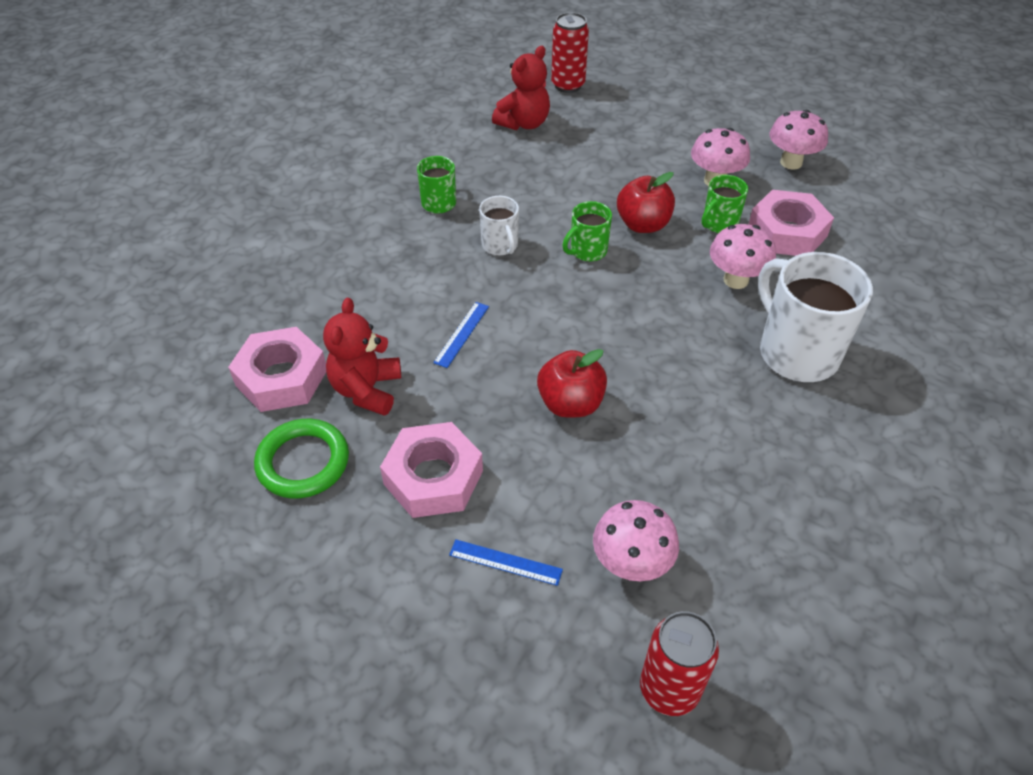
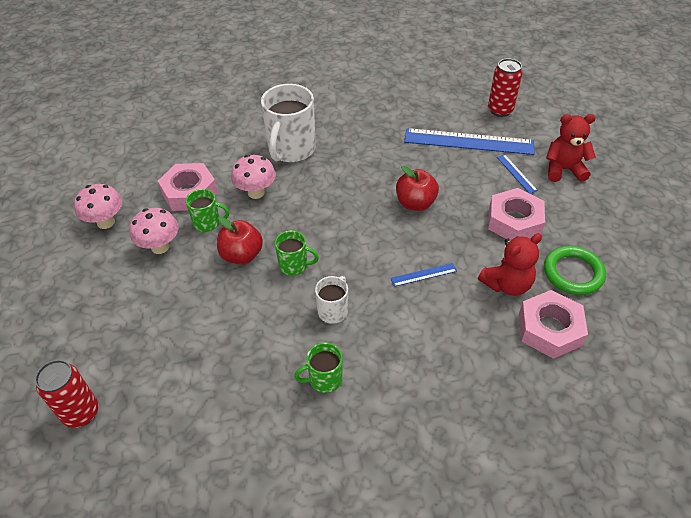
camera: 130 degrees left, 0 degrees up
(524, 123) = (171, 402): red teddy bear -> red teddy bear (563, 169)
(631, 564) = (468, 141): pink mushroom -> blue ruler

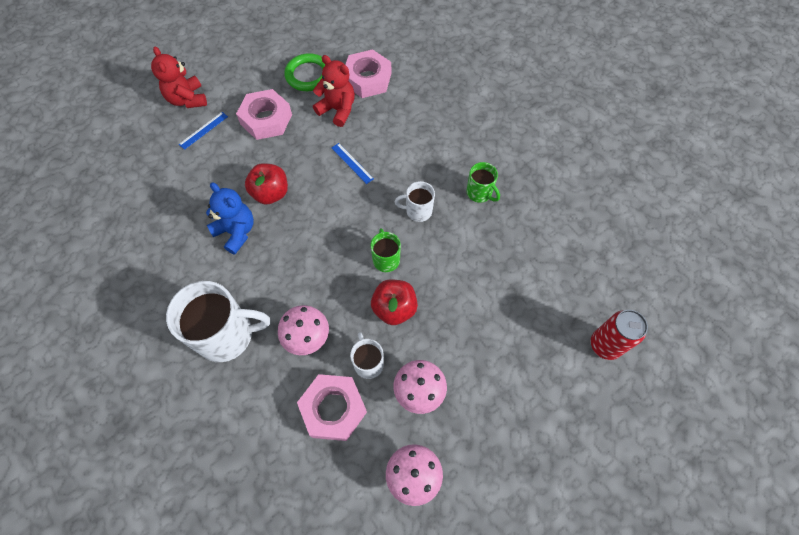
camera: 115 degrees left, 15 degrees up
(208, 223) = (368, 363): green mug -> white mug
(384, 173) = (236, 232): none -> blue teddy bear
(468, 141) = (166, 176): blue ruler -> none
(500, 110) = (106, 163): red can -> none

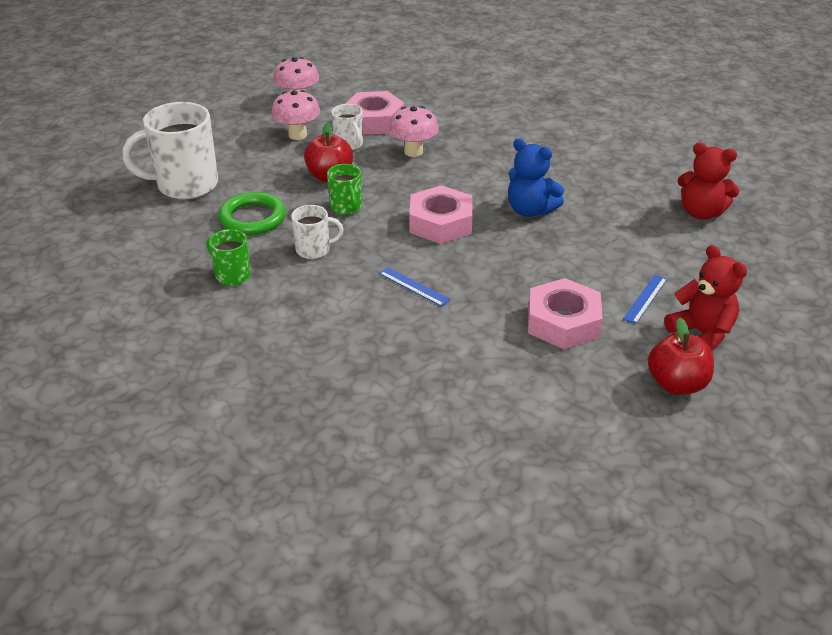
camera: 170 degrees right, 25 degrees down
(227, 335) = (493, 146): white mug -> white mug (185, 185)
(271, 193) = (509, 245): red apple -> red apple (676, 384)
(308, 75) = (530, 393): green ring -> green ring (252, 218)
(337, 110) = (459, 347): red teddy bear -> red teddy bear (701, 213)
(367, 79) = (424, 399): pink nut -> pink nut (440, 223)
(605, 345) = (108, 175): red can -> none

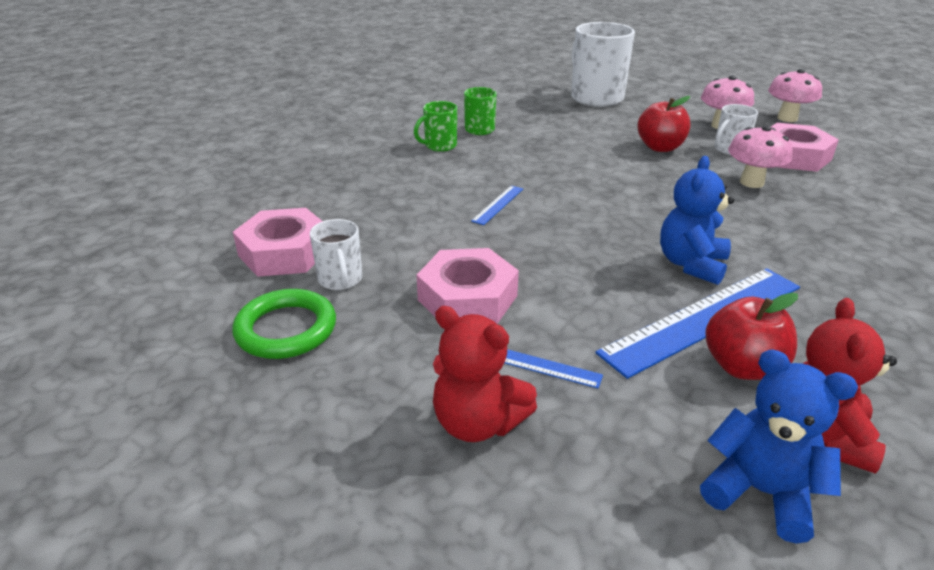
camera: 80 degrees right, 5 degrees down
(252, 218) = (565, 126): green ring -> green ring (286, 329)
(314, 250) = (533, 154): white mug -> white mug (340, 280)
(346, 207) = (611, 160): green mug -> green mug (439, 146)
(440, 223) = (620, 209): pink nut -> pink nut (284, 252)
(596, 222) = (703, 319): none -> blue ruler
(676, 384) = (363, 393): red apple -> red apple (742, 366)
(701, 333) = (477, 423): red teddy bear -> red teddy bear turned 75 degrees clockwise
(743, 243) = (760, 492): none -> blue teddy bear

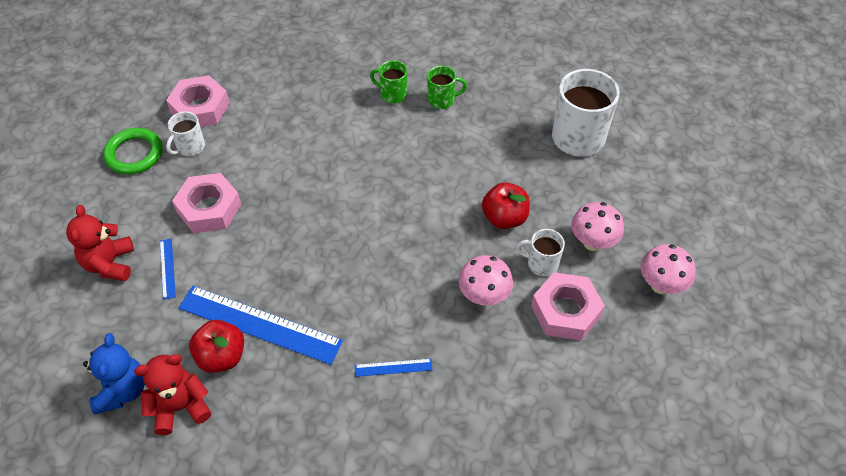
camera: 55 degrees right, 20 degrees up
(498, 204) = (328, 168): blue ruler -> blue ruler (393, 367)
(691, 264) = (322, 298): blue teddy bear -> none

